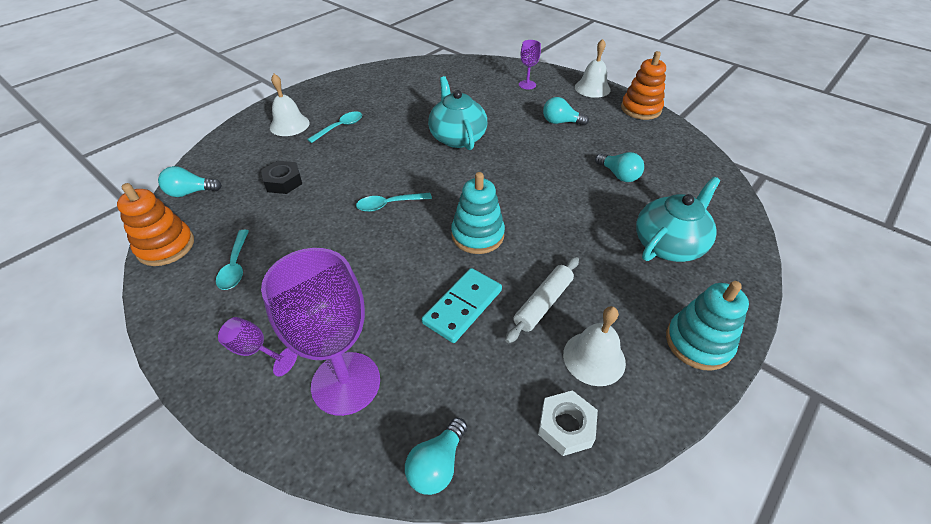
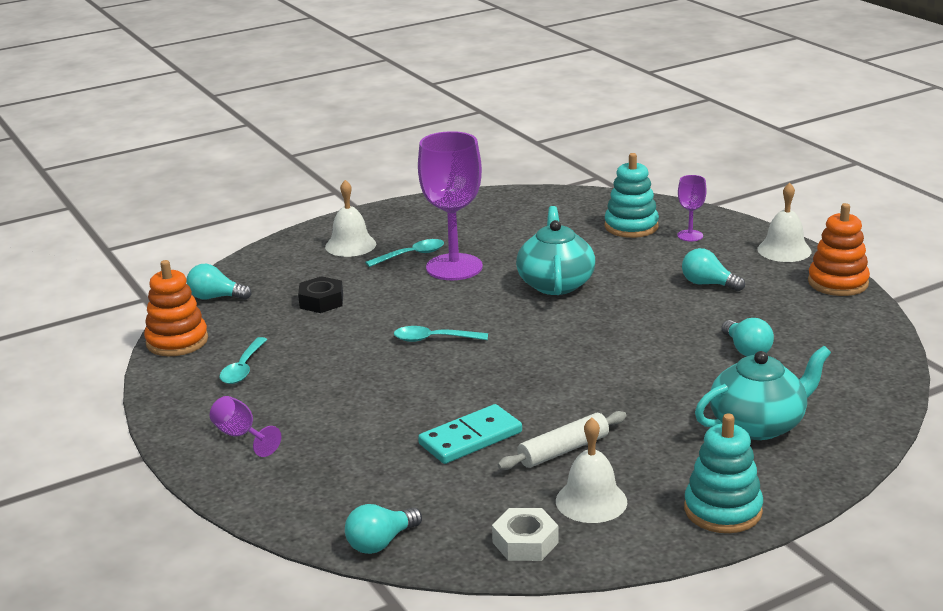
camera: 20 degrees right, 20 degrees down
(346, 383) = (319, 474): purple goblet -> purple goblet (454, 267)
(477, 235) = (524, 381): turquoise stacking toy -> turquoise stacking toy (631, 226)

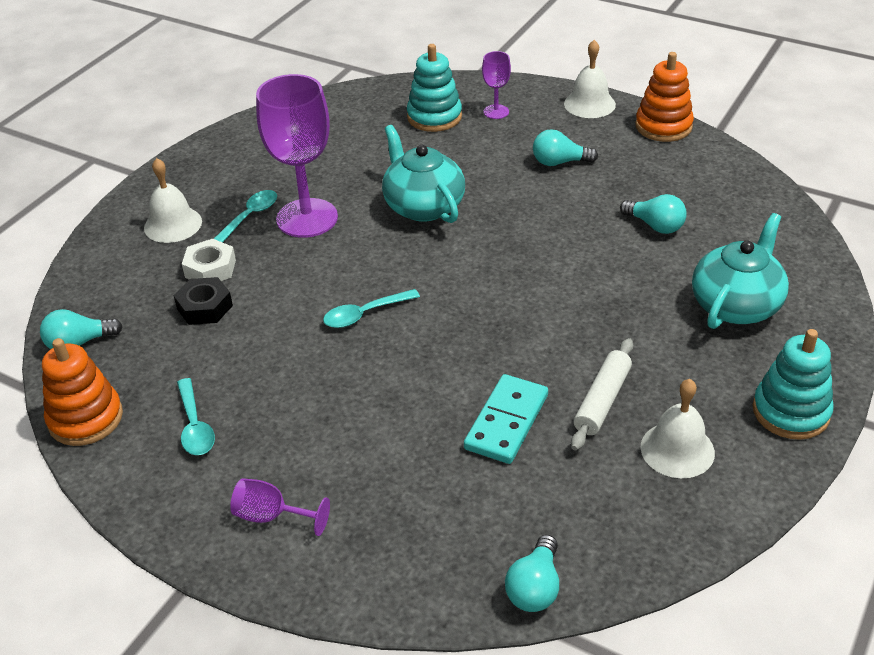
camera: 30 degrees left, 15 degrees up
(525, 542) = (664, 524): white nut -> white nut (210, 269)

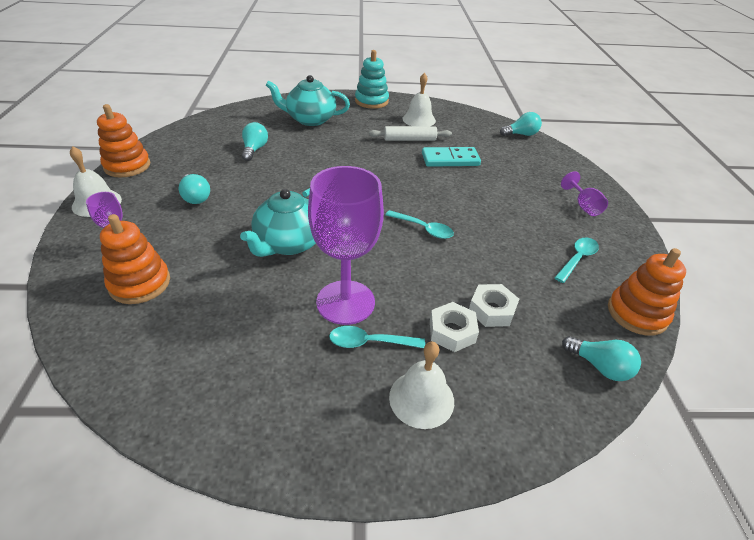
camera: 125 degrees left, 0 degrees up
(204, 307) = (492, 310): black nut -> white nut
(434, 117) = (140, 283): turquoise stacking toy -> orange stacking toy

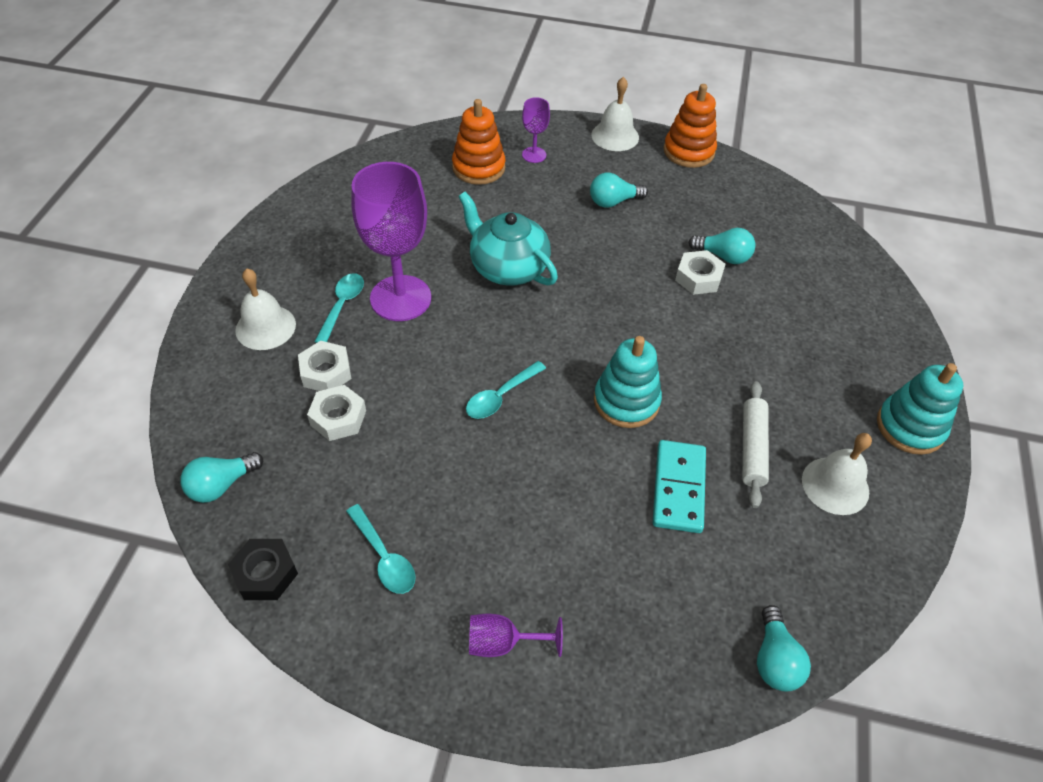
camera: 105 degrees right, 10 degrees up
(278, 158) = (698, 277): none -> white nut
(310, 119) = (823, 327): turquoise teapot -> none
(399, 179) = (626, 401): none -> turquoise stacking toy
(637, 313) = (265, 573): orange stacking toy -> black nut

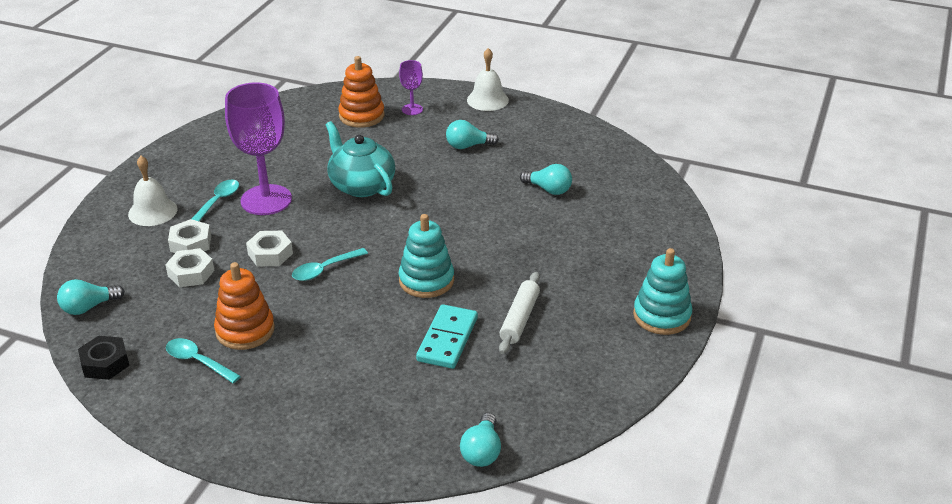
camera: 10 degrees right, 15 degrees down
(384, 557) = (198, 361): turquoise spoon -> turquoise spoon turned 150 degrees clockwise
(502, 643) = (271, 421): purple goblet -> none
(688, 151) = (548, 114): orange stacking toy -> orange stacking toy (245, 330)
(698, 277) = (520, 203): white nut -> white nut (270, 254)
(835, 485) = (579, 348): white bell -> none

